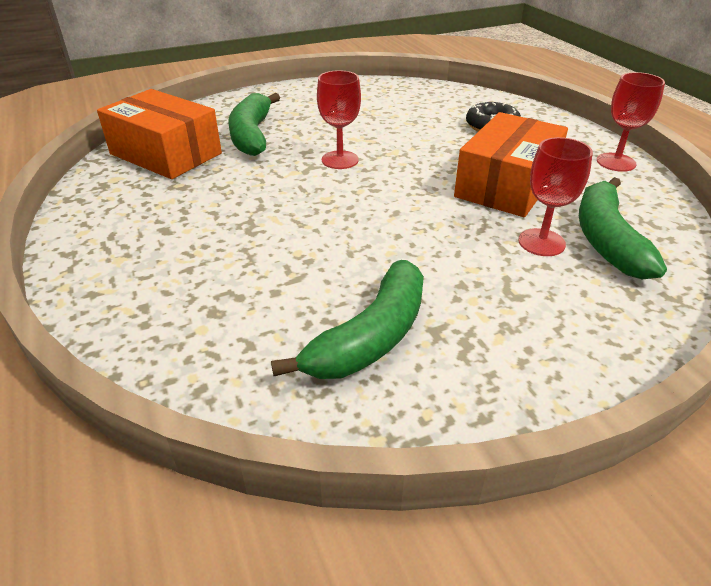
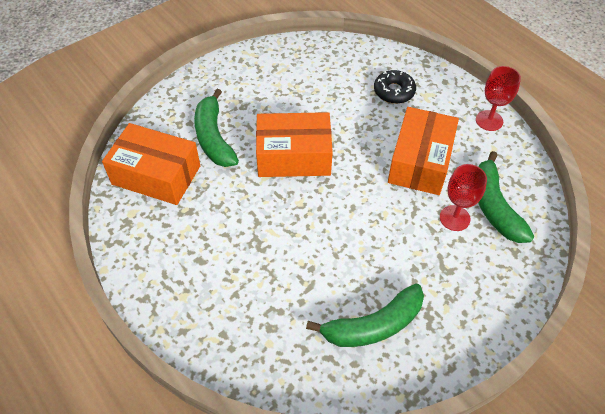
camera: 15 degrees left, 15 degrees up
(340, 160) = (294, 156): red goblet -> orange box
(371, 337) = (373, 325): green banana -> green banana turned 45 degrees clockwise

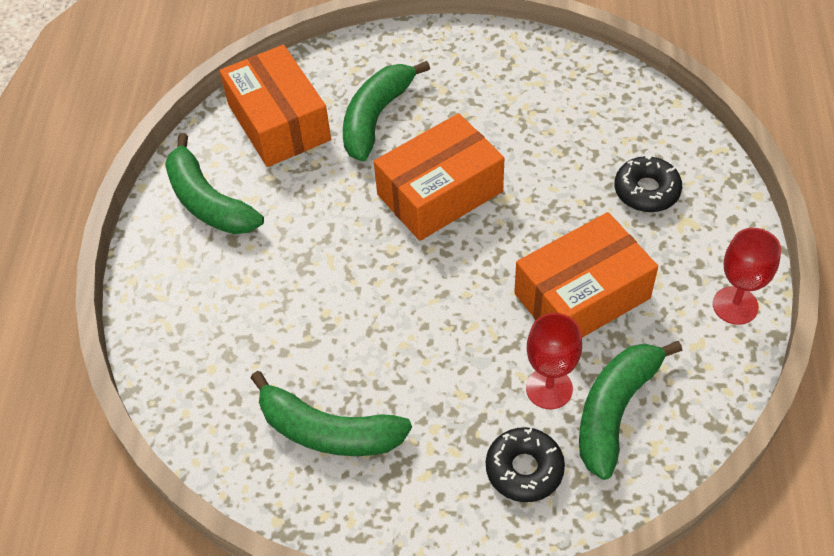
camera: 45 degrees right, 0 degrees up
(160, 249) = (208, 202): none -> green banana
(294, 156) = (440, 193): orange box -> orange box turned 75 degrees counterclockwise
(487, 267) = (524, 469): none -> black donut

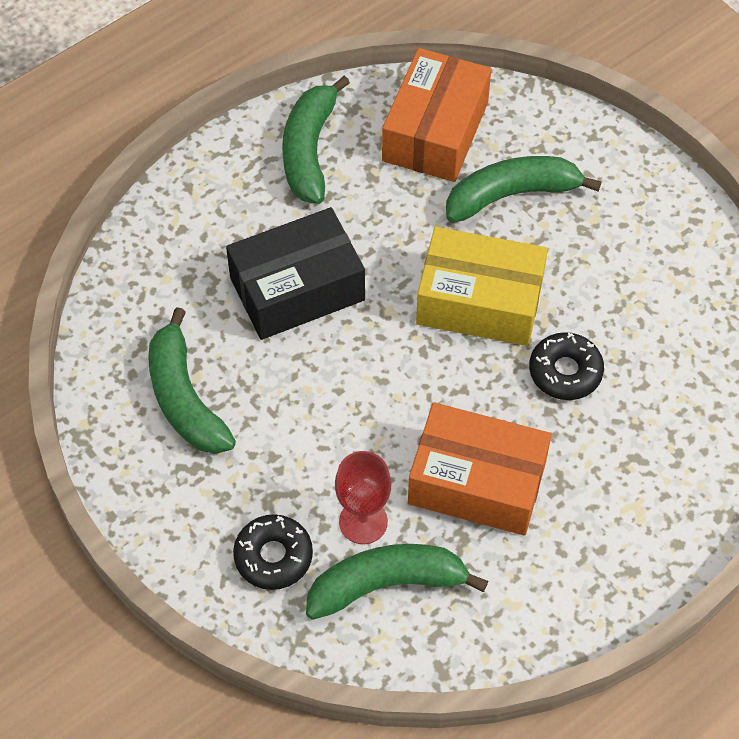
camera: 45 degrees right, 5 degrees up
(313, 291) = (297, 289): none -> black box
(440, 193) = (479, 302): orange box -> yellow box
(646, 191) = (640, 454): black donut -> black donut (565, 372)
(735, 305) = (581, 606): red goblet -> none

